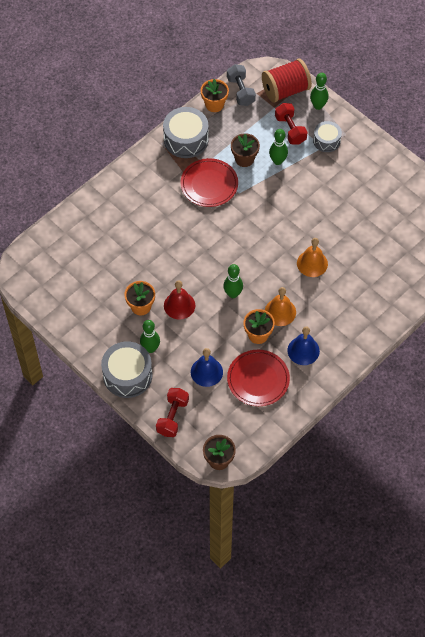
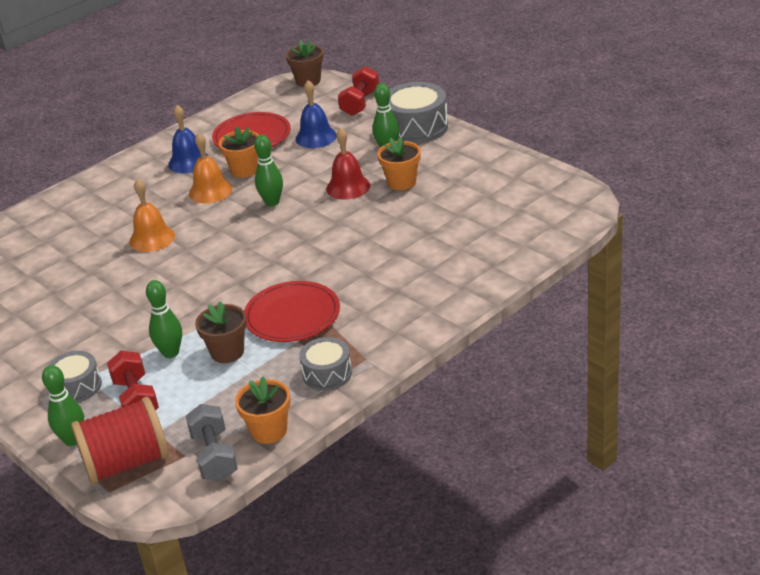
camera: 175 degrees left, 25 degrees down
(186, 139) = (327, 373): grey drum -> grey drum, size x0.61

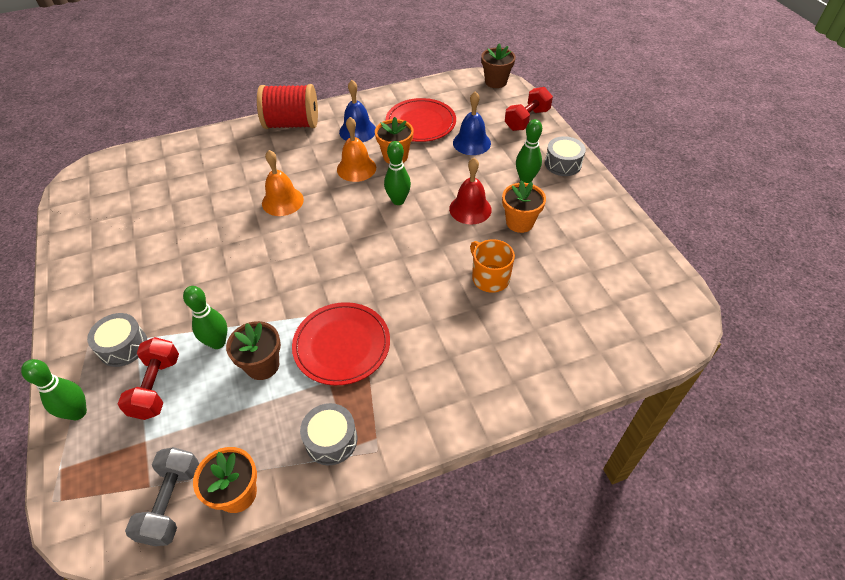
camera: 20 degrees right, 15 degrees up
(127, 463) = (98, 468): red spool -> red spool (292, 124)
(398, 228) = (490, 277): none -> orange mug
(416, 127) = (563, 164): grey drum -> grey drum, size x0.61

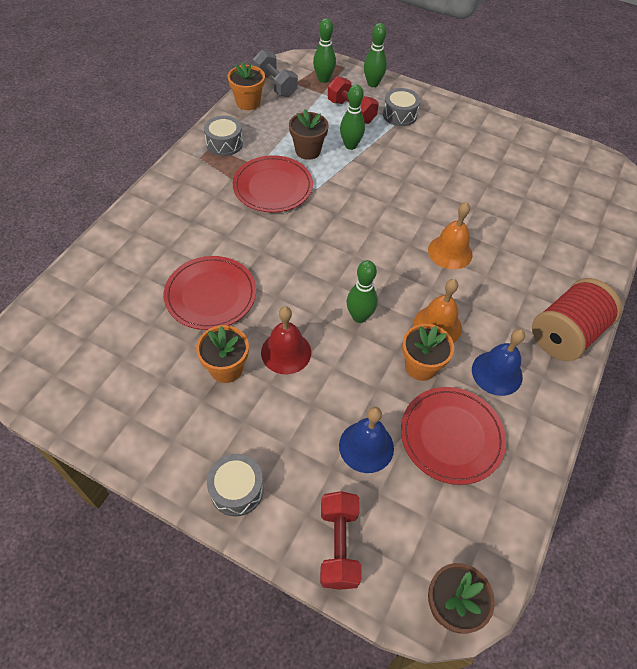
camera: 135 degrees right, 5 degrees up
(490, 277) = (210, 295): orange mug -> red plate
(526, 179) = (262, 432): green bowling pin -> green bowling pin (323, 79)

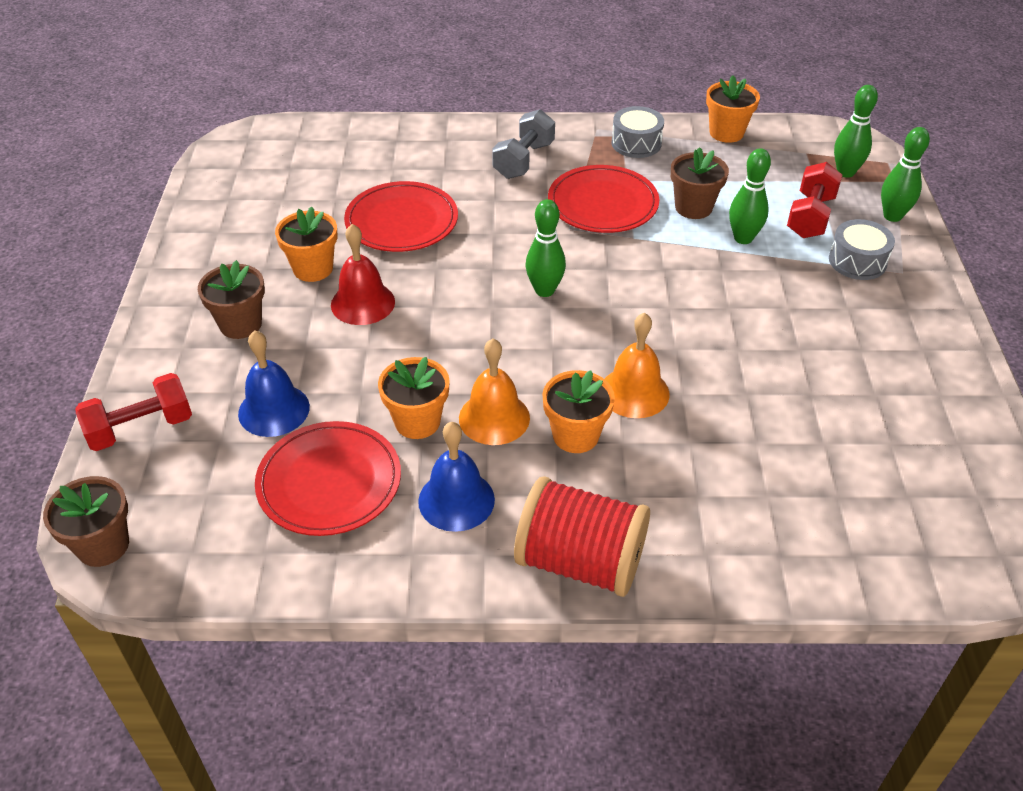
camera: 65 degrees right, 10 degrees down
(237, 489) = (172, 331): grey drum -> none
(260, 438) = (240, 324): none -> brown flower pot
(275, 85) = (784, 140): grey dumbbell -> grey dumbbell (524, 160)
(359, 317) = (456, 343): green bowling pin -> green bowling pin (544, 290)
(471, 293) = (575, 435): none -> orange flower pot

